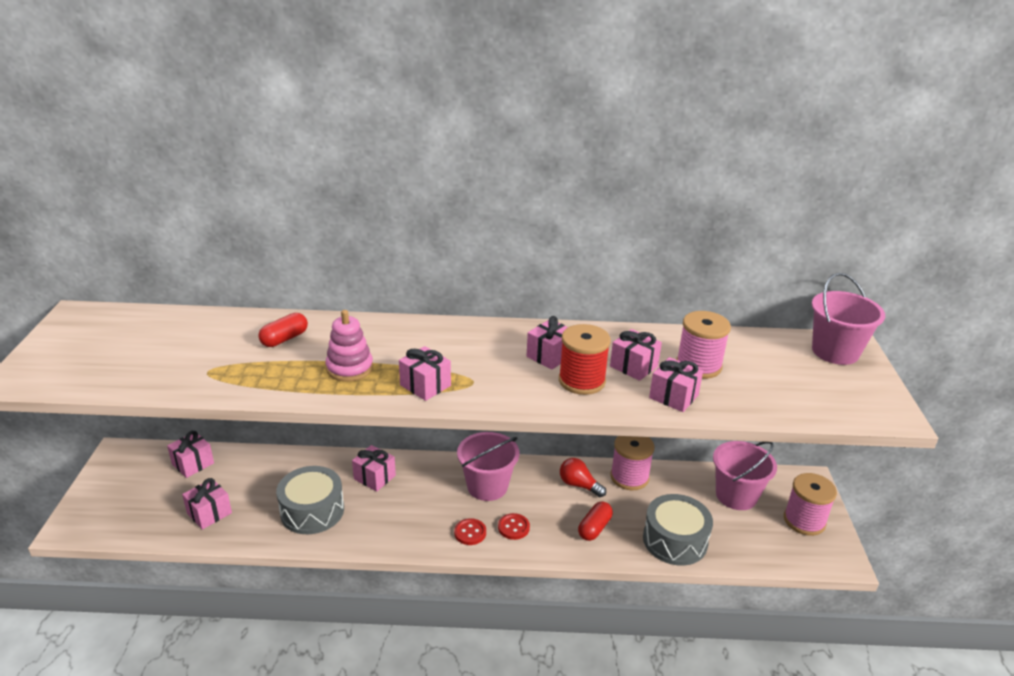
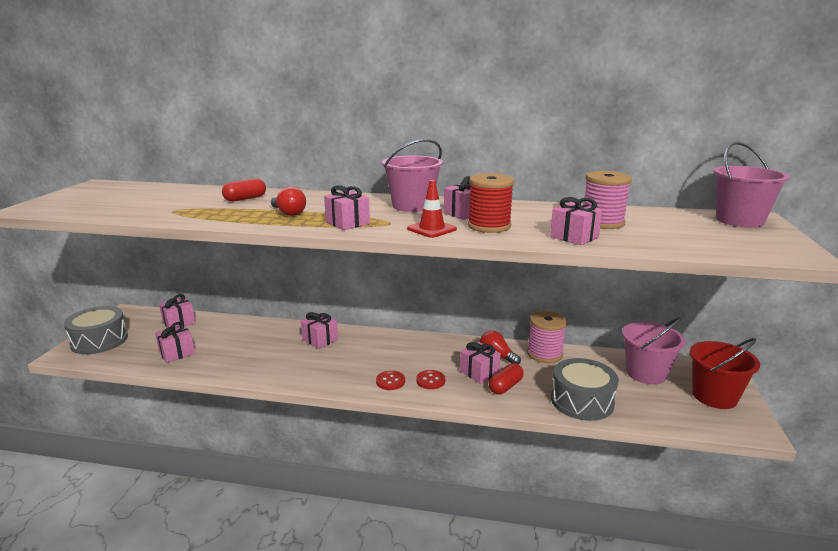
camera: 10 degrees right, 10 degrees down
(312, 511) = (260, 357): grey drum -> grey drum (99, 341)
(349, 368) = (288, 213): pink stacking toy -> red light bulb
(487, 486) = (414, 352): pink bucket -> pink bucket (412, 206)
(522, 391) = (431, 229): none -> red traffic cone
(633, 366) = (540, 221): pink gift -> pink gift (479, 372)
(804, 521) = (714, 396): pink spool -> red bucket

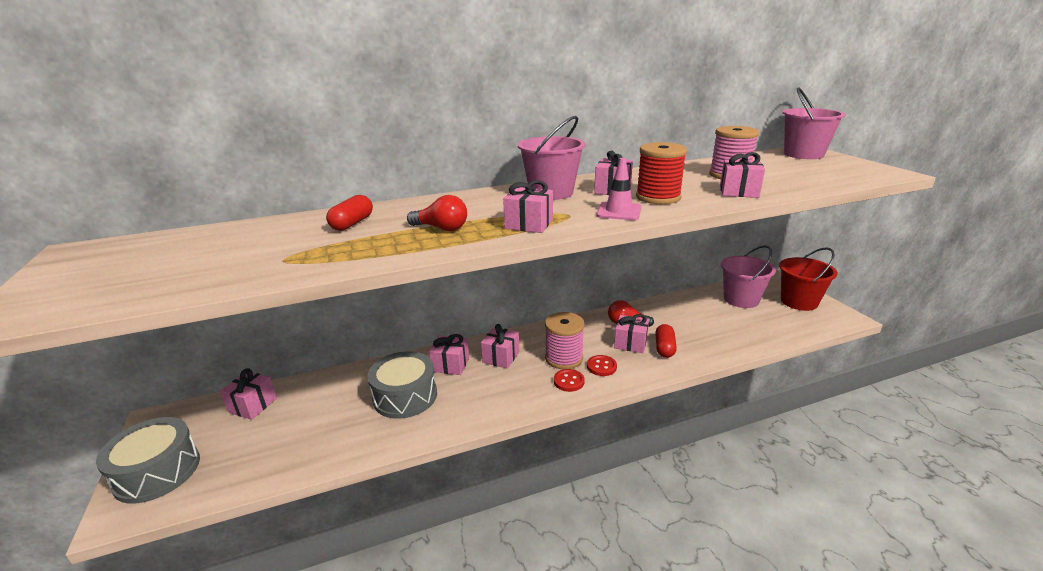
camera: 30 degrees left, 5 degrees up
(177, 353) = (296, 443): pink gift -> pink gift (501, 357)
(431, 229) = (619, 211): red traffic cone -> pink traffic cone
(544, 354) = (658, 308): pink spool -> pink spool (564, 358)
(582, 401) = (729, 338): grey drum -> grey drum (405, 396)

